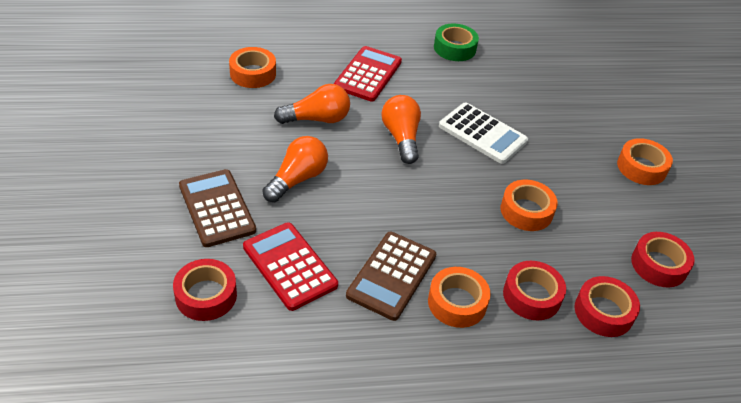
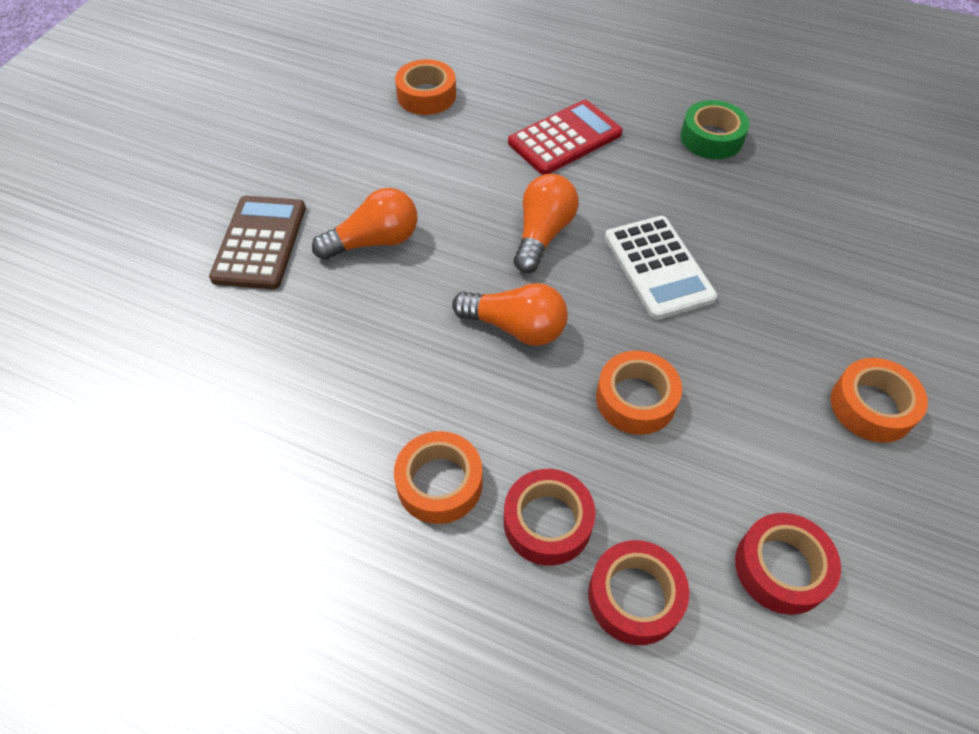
camera: 35 degrees right, 10 degrees up
(206, 295) = (168, 340): red tape -> none
(289, 266) = (281, 345): red calculator -> none
(317, 119) = (456, 175): orange light bulb -> orange light bulb (515, 327)
(392, 276) = (387, 409): brown calculator -> none

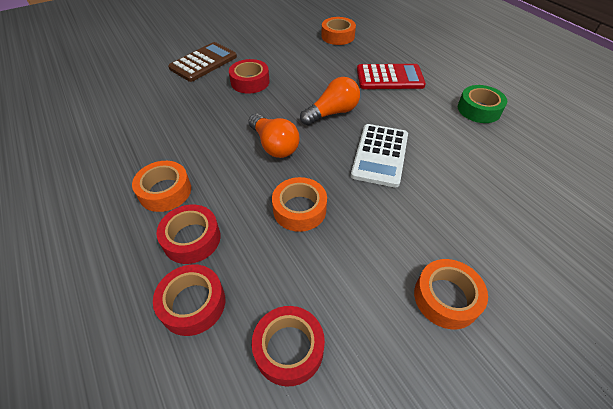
camera: 35 degrees right, 5 degrees down
(374, 241) = (250, 82): orange light bulb -> red tape

